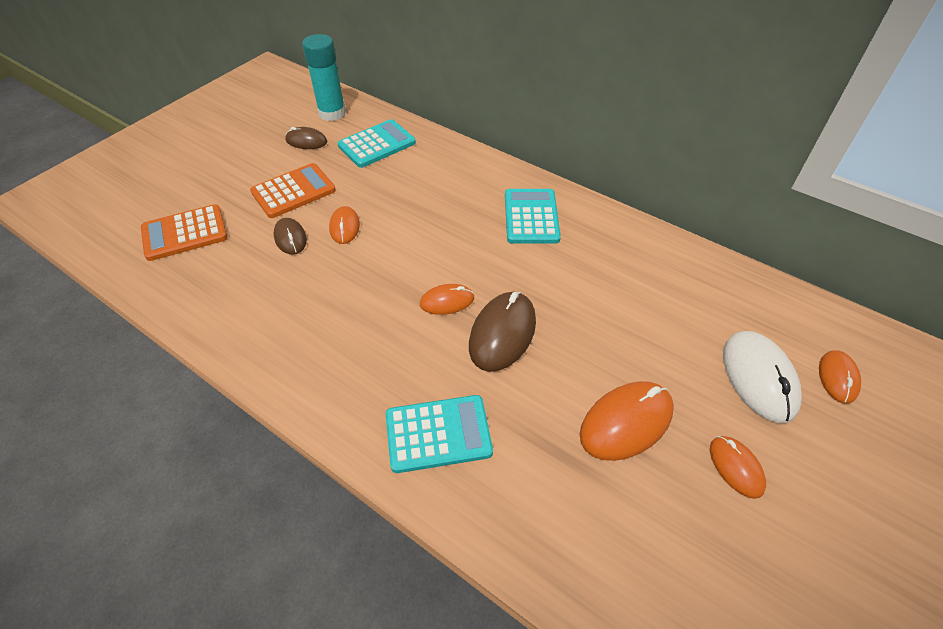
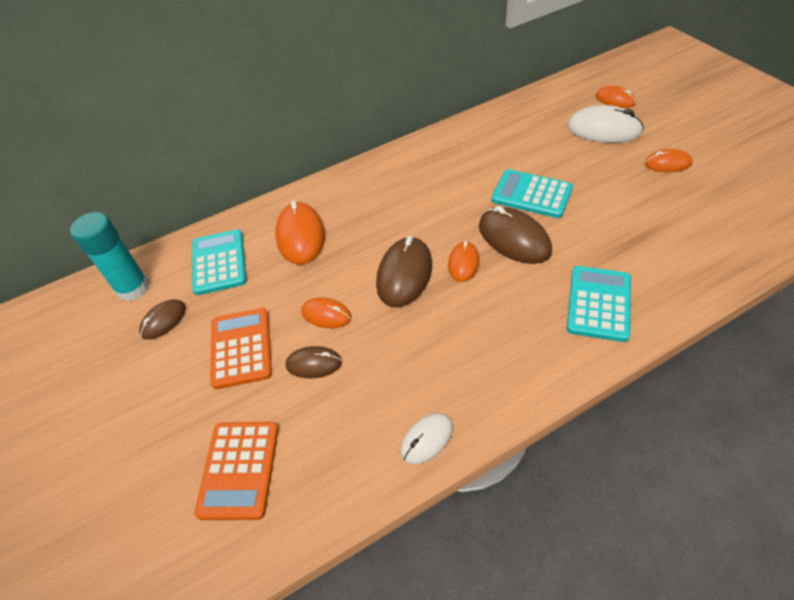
camera: 60 degrees left, 0 degrees up
(232, 335) = (427, 439): none -> white mouse
(413, 262) = (404, 274): none -> brown mouse
(531, 217) = (395, 185): turquoise calculator -> turquoise calculator (532, 194)
(626, 422) = (619, 199): orange mouse -> orange mouse (300, 236)

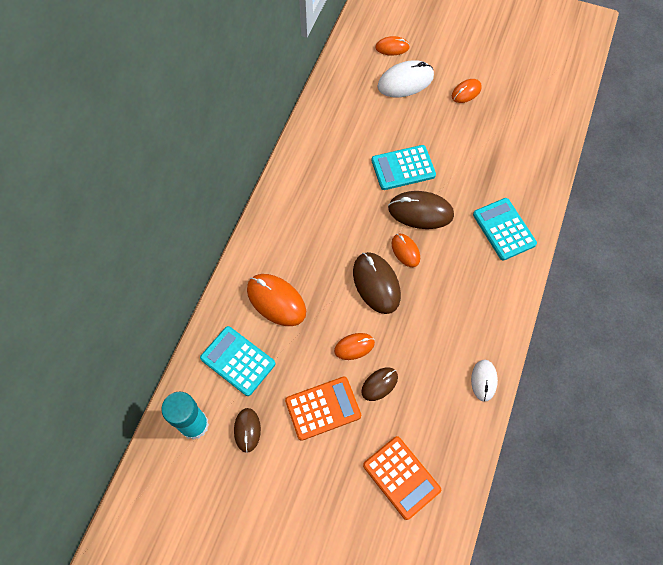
camera: 45 degrees left, 15 degrees up
(241, 348) = (323, 408): orange calculator -> orange calculator turned 120 degrees clockwise

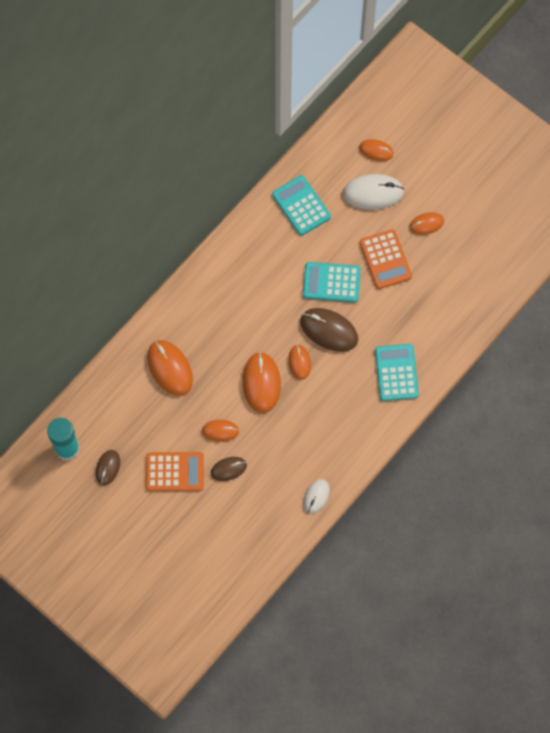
camera: 20 degrees right, 5 degrees up
(238, 361) = (119, 409): turquoise calculator -> turquoise calculator (301, 206)
(376, 284) = (261, 383): brown mouse -> orange mouse
(401, 477) = (215, 547): orange calculator -> orange calculator (385, 259)

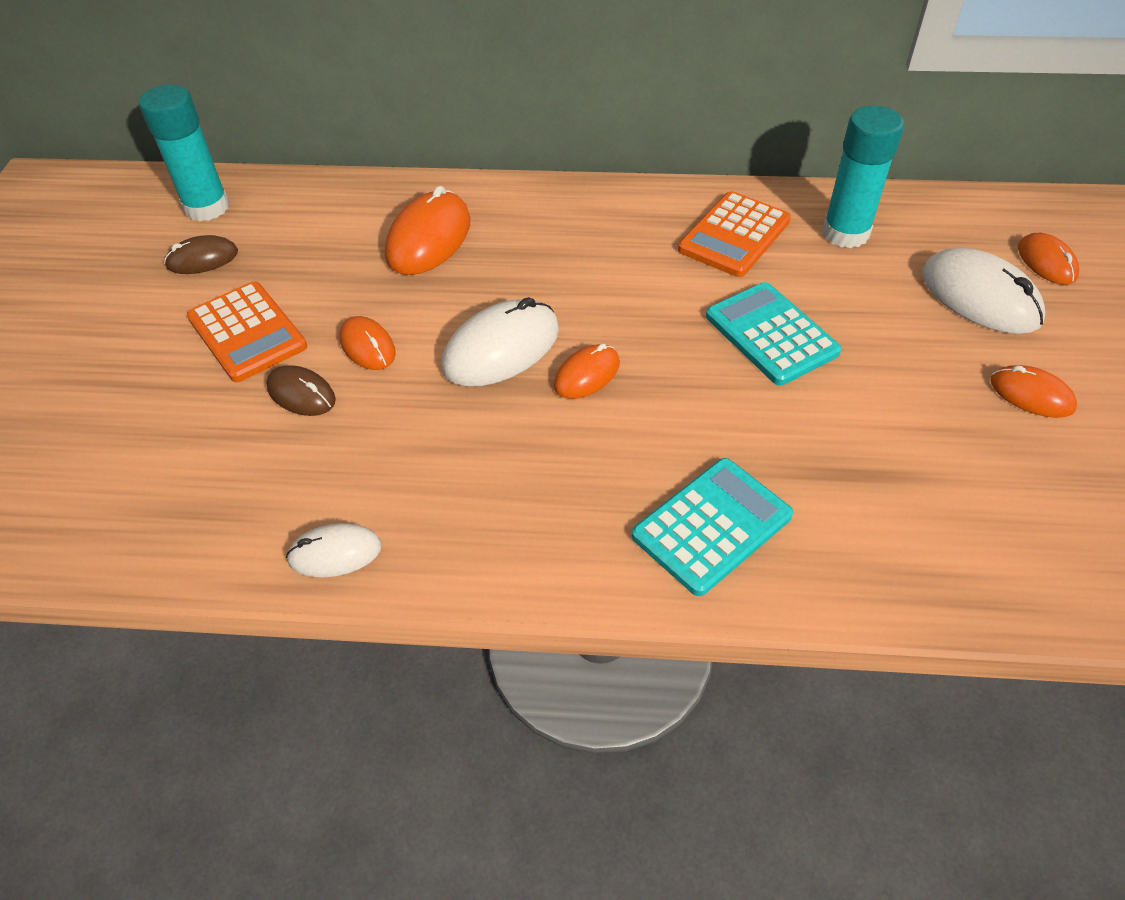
camera: 55 degrees right, 20 degrees down
(261, 383) = (501, 349): orange mouse -> white mouse
(301, 206) = (845, 233): turquoise calculator -> turquoise glue stick
(329, 330) = (685, 379): brown mouse -> none
(385, 259) = (897, 378): orange calculator -> orange calculator (734, 235)

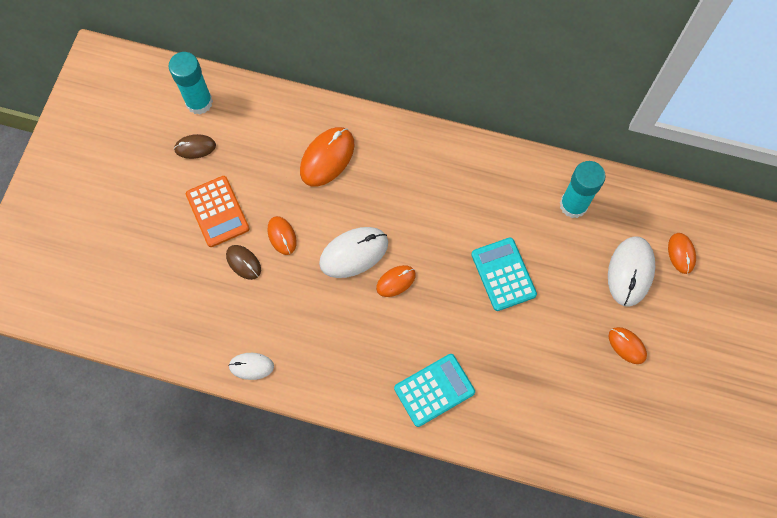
camera: 10 degrees right, 20 degrees up
(734, 235) = (507, 193): orange calculator -> none
(979, 297) = (630, 272): white mouse -> white mouse turned 45 degrees clockwise

